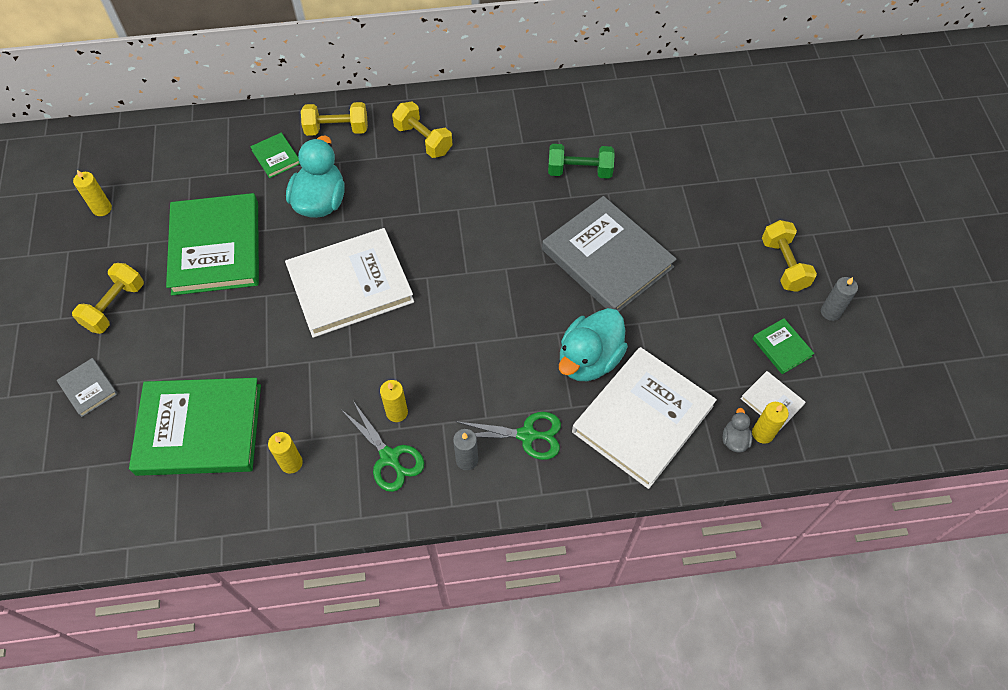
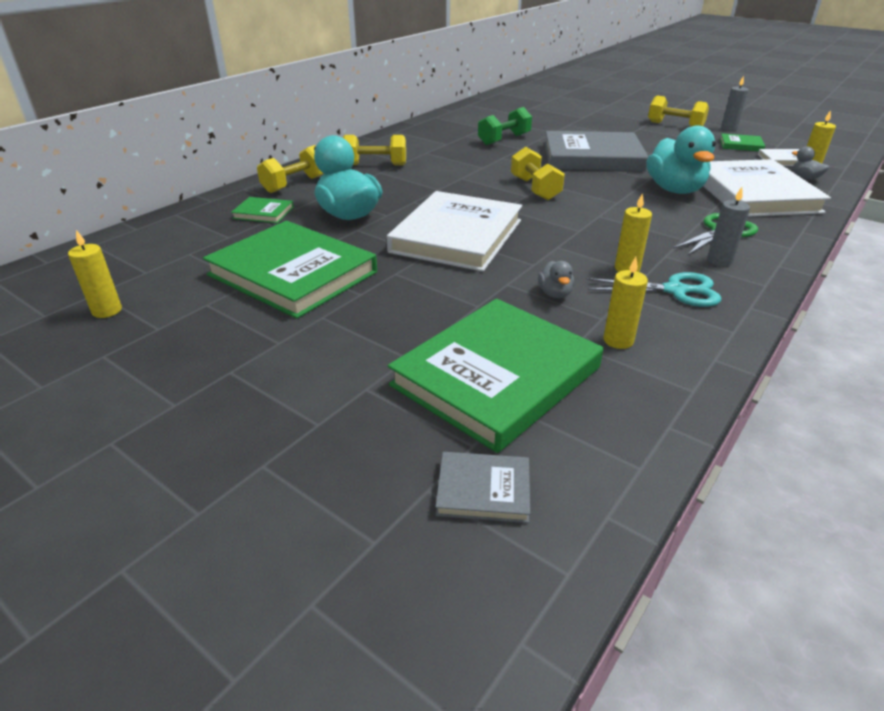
camera: 45 degrees left, 25 degrees down
(88, 388) = (312, 430): grey book -> grey book (483, 490)
(115, 306) = (239, 358): yellow dumbbell -> yellow dumbbell (535, 189)
(320, 395) = (555, 293): none -> grey duck
(389, 457) = (675, 290): green scissors -> turquoise scissors

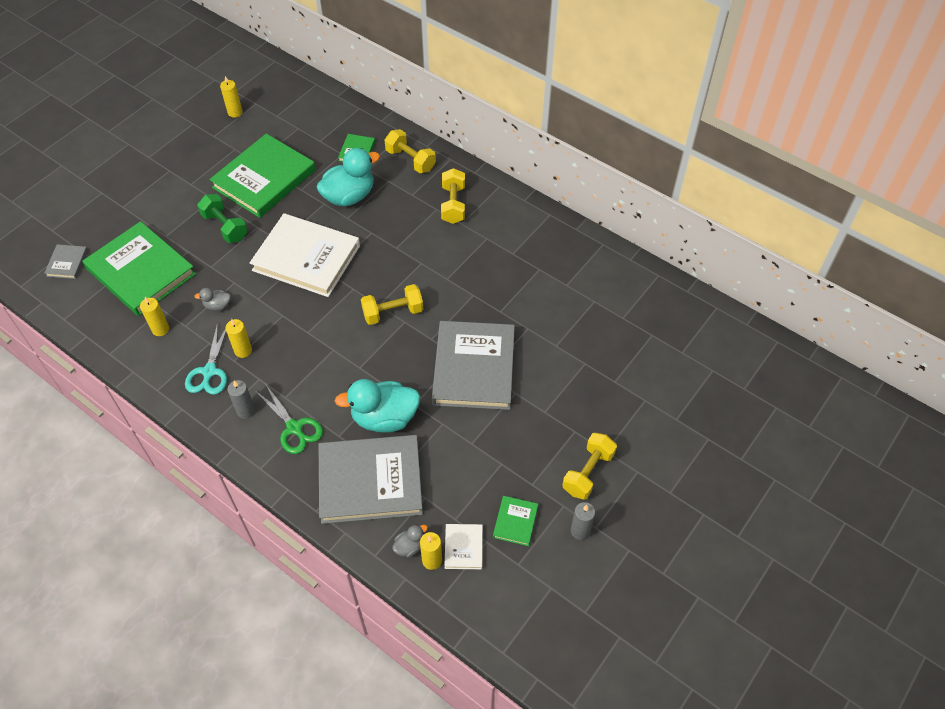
camera: 90 degrees right, 20 degrees up
(504, 139) = (527, 300): green dumbbell -> green dumbbell (225, 227)
(754, 194) = (370, 481): white book -> grey book

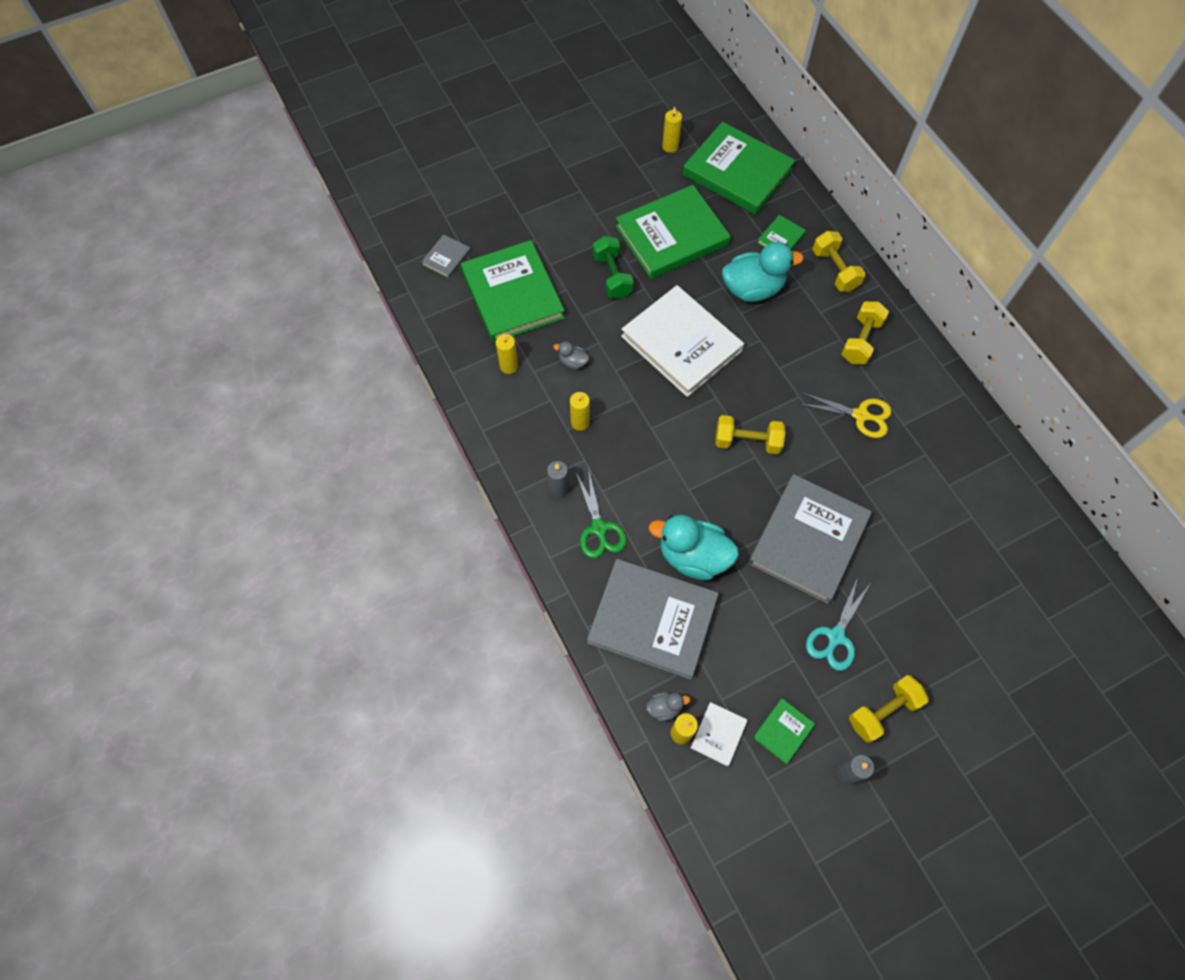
camera: 25 degrees right, 10 degrees up
(209, 372) = (539, 432): turquoise scissors -> turquoise scissors (835, 637)
(300, 114) = (737, 172): none -> green book
(476, 259) = (860, 415): none -> yellow scissors

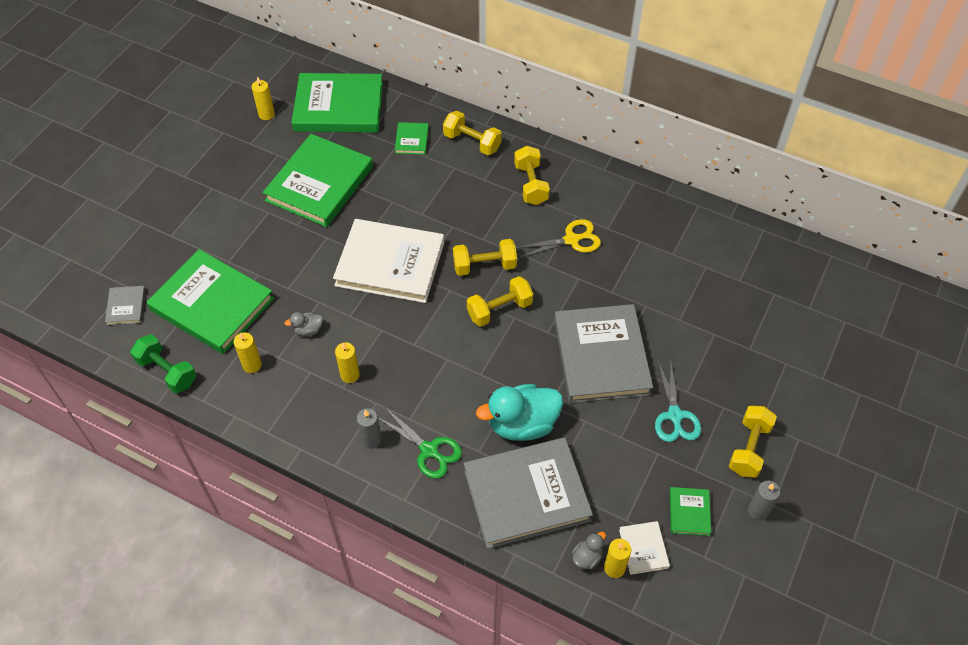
camera: 35 degrees left, 10 degrees down
(612, 276) = (291, 242): green dumbbell -> green dumbbell (167, 371)
(752, 289) = (417, 190): turquoise duck -> none
(762, 393) = (484, 266): none -> yellow dumbbell

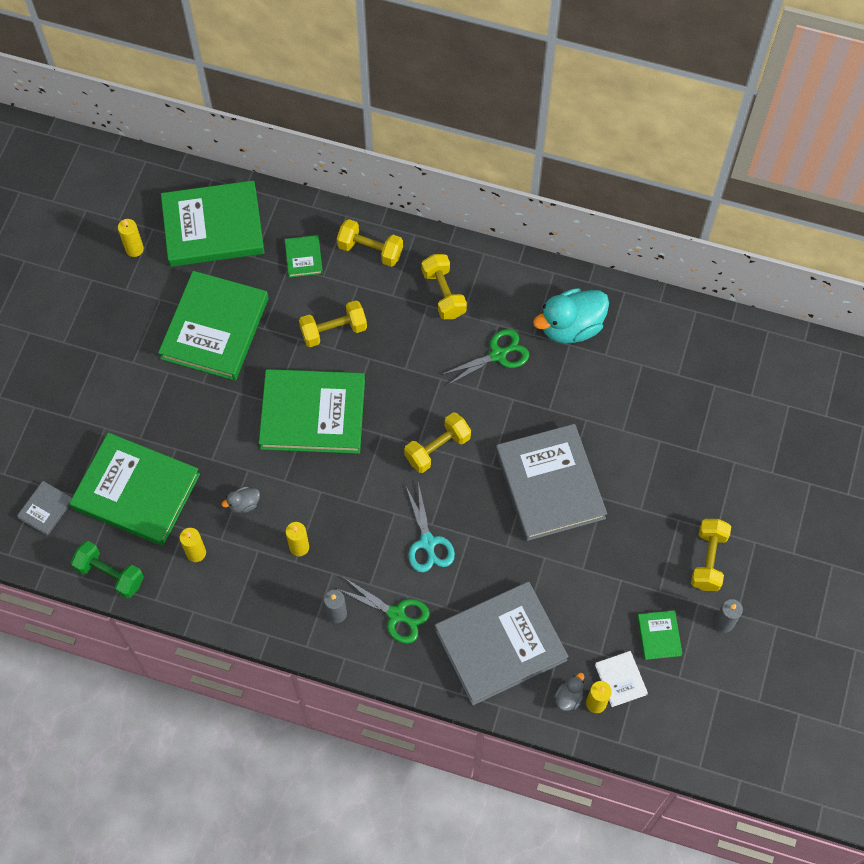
camera: 10 degrees left, 10 degrees up
(126, 307) = (46, 509): grey book -> grey book turned 45 degrees clockwise
(390, 264) = (313, 414): white book -> green book
(484, 266) = (412, 400): yellow dumbbell -> yellow dumbbell (334, 331)
(522, 424) = (483, 571): turquoise duck -> turquoise duck (571, 327)
(571, 240) = (498, 354): yellow scissors -> green scissors
(675, 416) = (632, 537): turquoise scissors -> turquoise scissors (428, 543)

